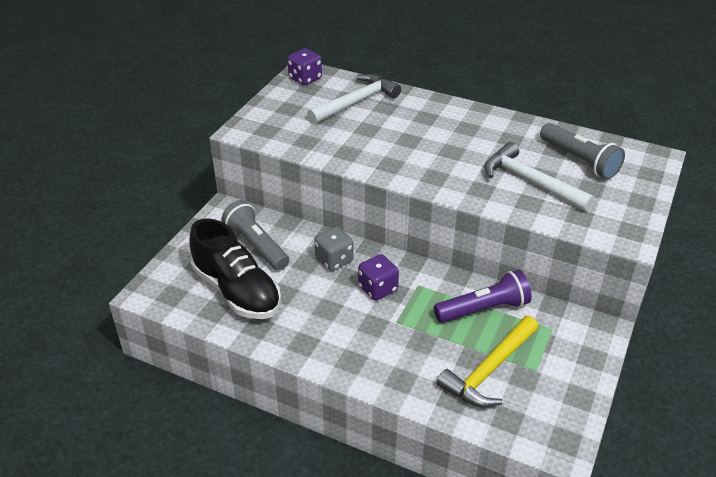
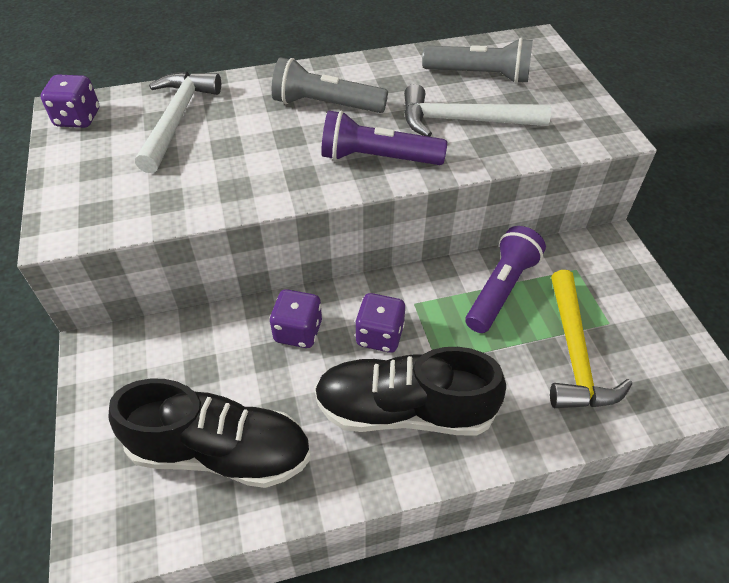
camera: 40 degrees left, 10 degrees up
(256, 245) = (186, 372): grey flashlight -> grey flashlight (326, 105)
(334, 260) = (298, 331): grey dice -> purple dice
(349, 332) = (404, 410): none -> black shoe
(447, 176) = (378, 158): none -> purple flashlight

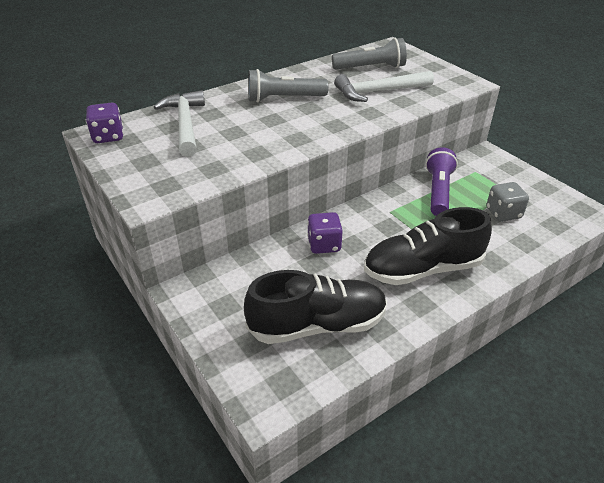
camera: 20 degrees left, 10 degrees down
(378, 158) = (340, 119): purple flashlight -> none
(379, 335) = (379, 234): purple dice -> none
(574, 353) = (503, 213): yellow hammer -> grey dice

